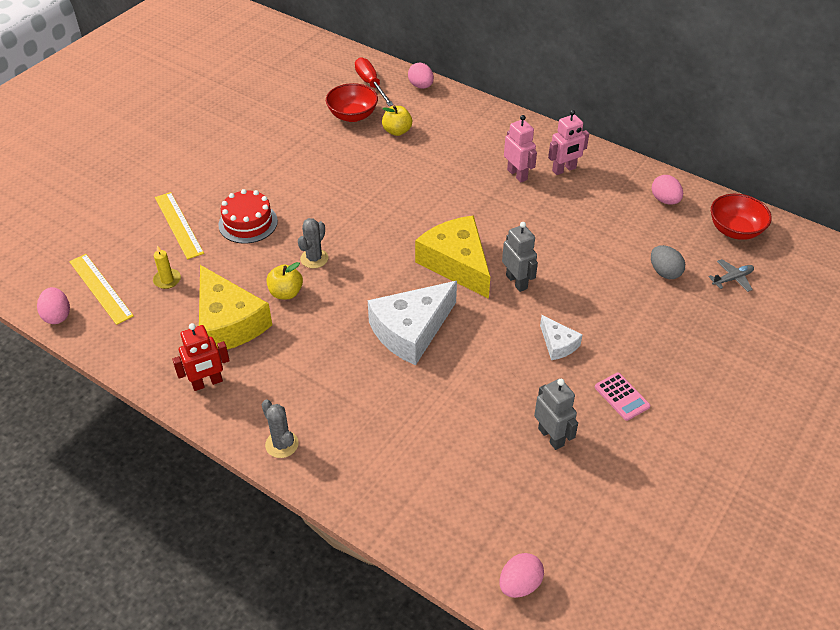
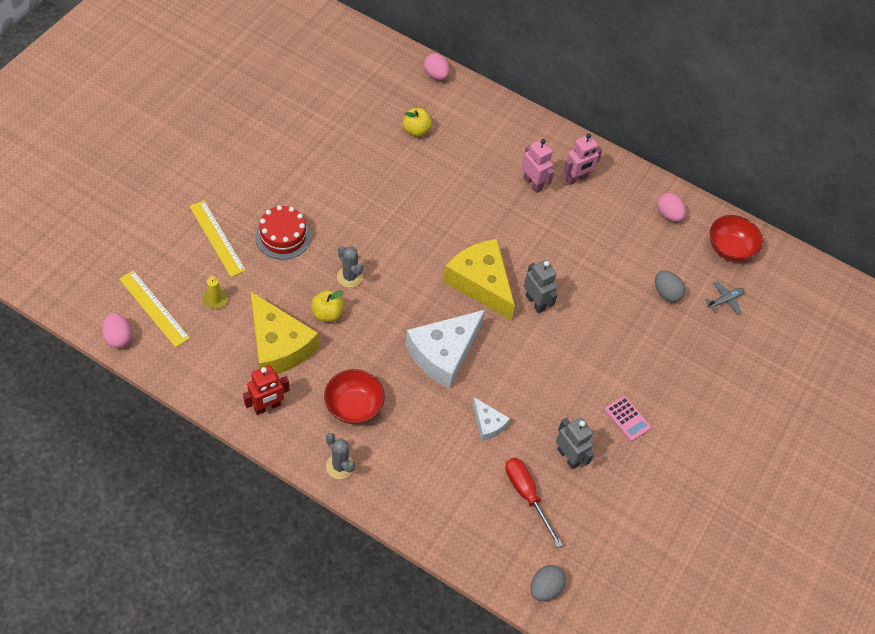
camera: 10 degrees left, 10 degrees up
(314, 258) = (349, 277): grey cactus -> grey cactus turned 60 degrees counterclockwise
(352, 115) = (371, 110): red bowl -> red bowl (353, 406)
(371, 84) = (386, 71): red screwdriver -> red screwdriver (526, 495)
(519, 584) = (545, 588): pink egg -> grey egg
(558, 344) = (573, 367): white cheese -> white cheese (488, 424)

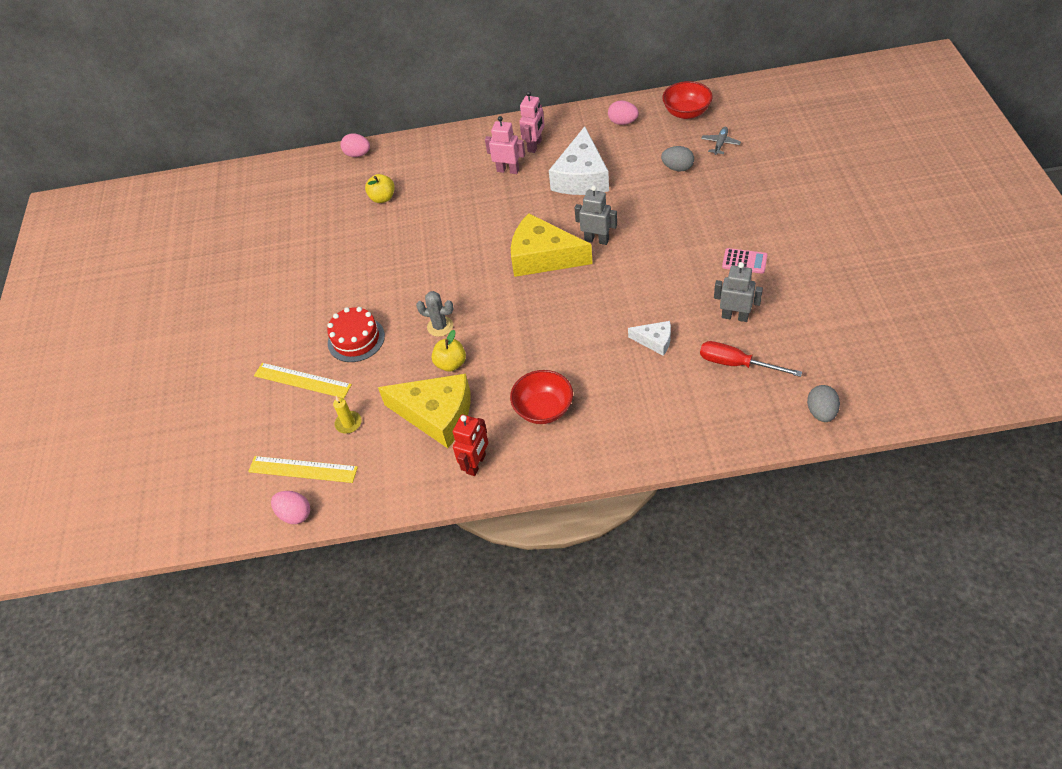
camera: 25 degrees left, 5 degrees down
(340, 466) = (580, 458): grey cactus -> none
(444, 353) = (569, 321): white cheese -> white cheese (581, 177)

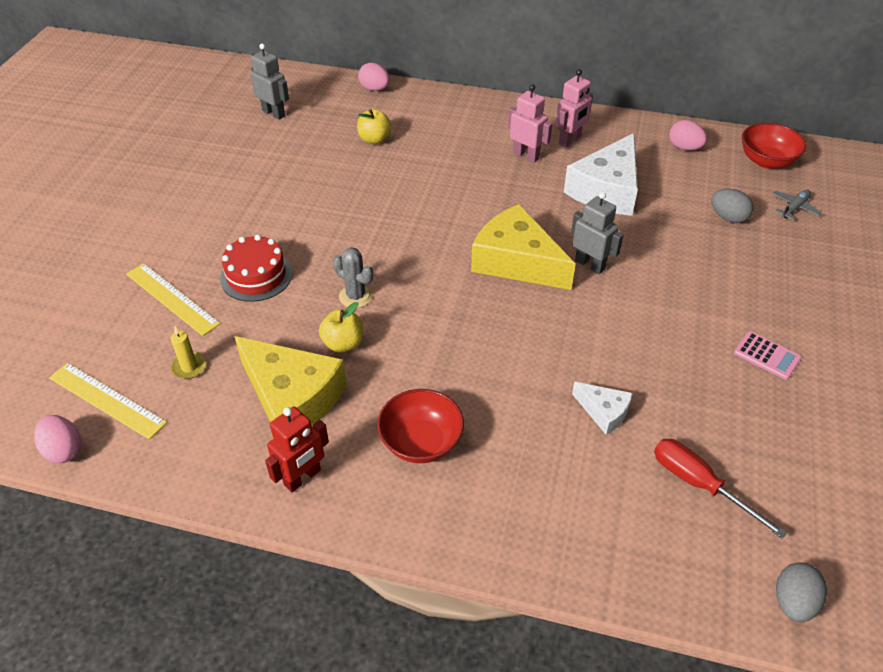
camera: 15 degrees right, 5 degrees down
(735, 316) = (724, 421): grey robot -> grey robot (274, 113)

